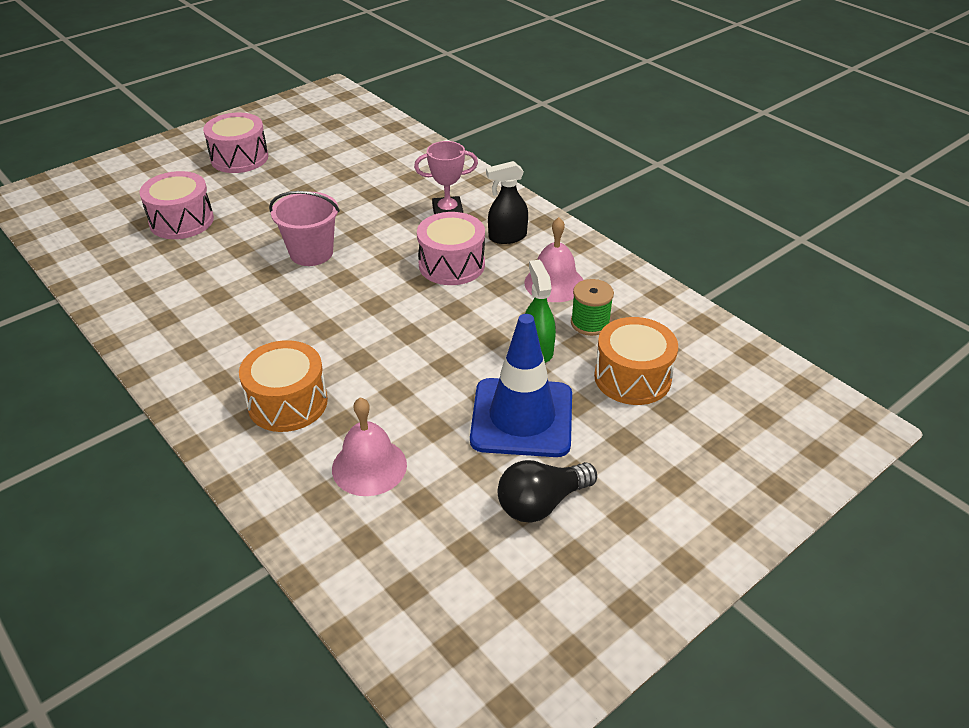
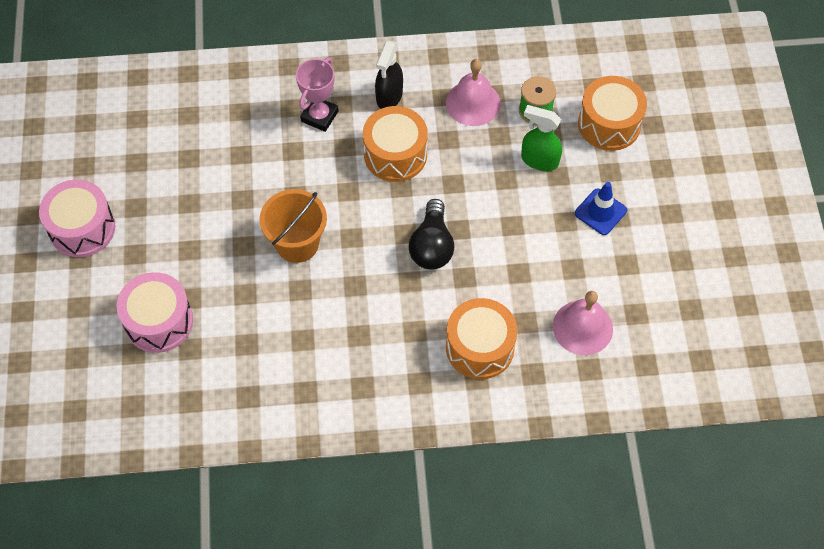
camera: 55 degrees left, 20 degrees up
(311, 253) = (297, 243): pink bucket -> orange bucket
(452, 265) = (395, 154): pink drum -> orange drum
(522, 418) = (600, 212): blue traffic cone -> blue traffic cone, size x0.51
(541, 503) = (683, 247): black light bulb -> black light bulb (432, 246)

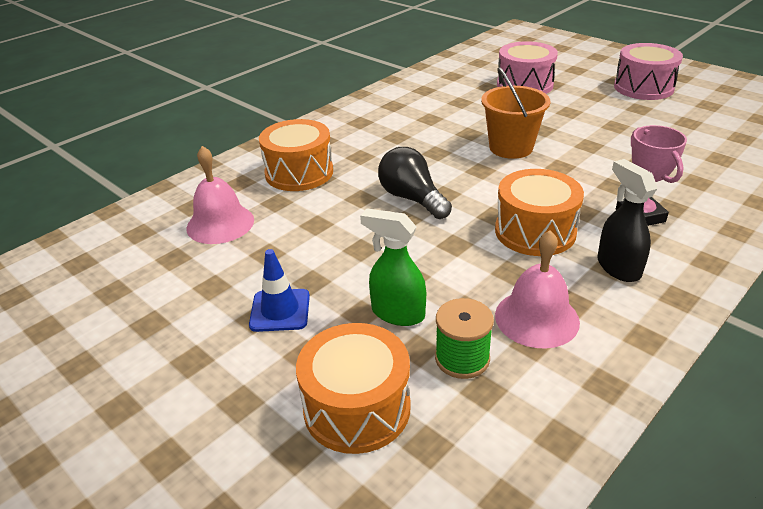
camera: 140 degrees right, 25 degrees down
(539, 160) = (397, 313): green spray bottle -> green spray bottle turned 135 degrees counterclockwise

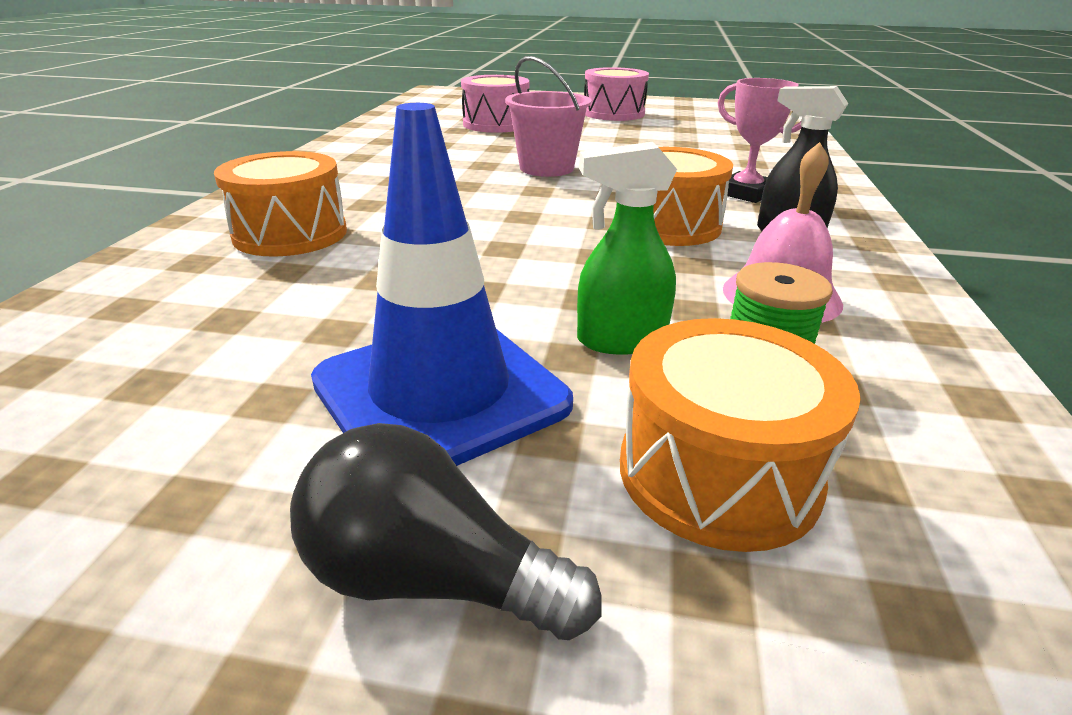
camera: 35 degrees left, 5 degrees down
(220, 224) = (206, 316): pink bell -> none
(280, 310) = (440, 393): blue traffic cone -> blue traffic cone, size x1.96
(412, 198) = (488, 227): black light bulb -> black light bulb (430, 578)
(511, 147) = (546, 168): orange bucket -> pink bucket

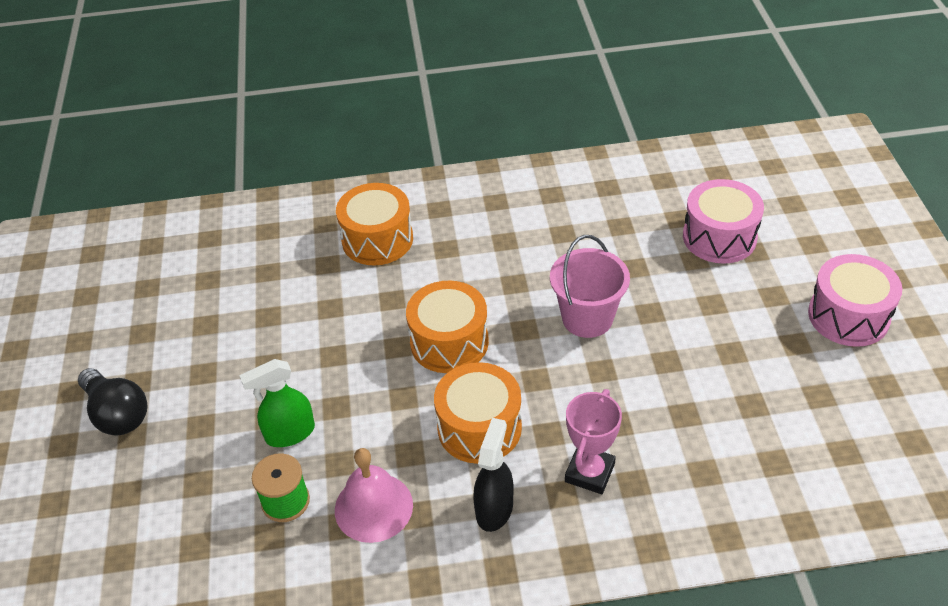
camera: 75 degrees right, 15 degrees up
(430, 578) = (117, 414): black light bulb -> black light bulb turned 135 degrees clockwise
(440, 393) = (223, 377): blue traffic cone -> none
(620, 340) = (289, 433): green spray bottle -> green spray bottle turned 90 degrees counterclockwise
(718, 473) = (186, 489): orange drum -> orange drum (449, 342)

